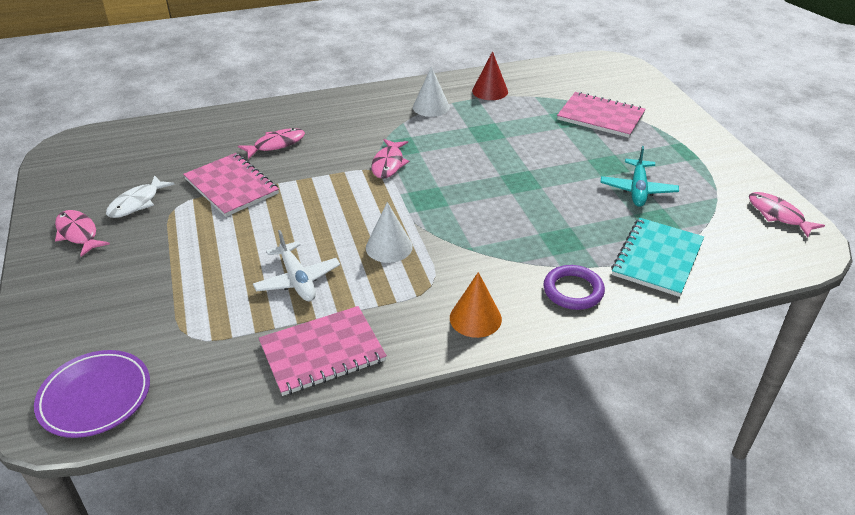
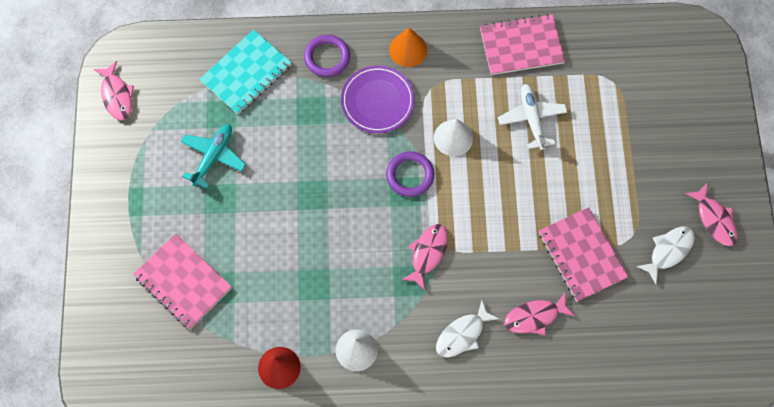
camera: 165 degrees left, 30 degrees up
(95, 396) = (672, 46): purple plate -> purple plate (377, 101)
(341, 126) = (462, 334): none -> white fish
(426, 210) = (410, 175): none -> purple ring

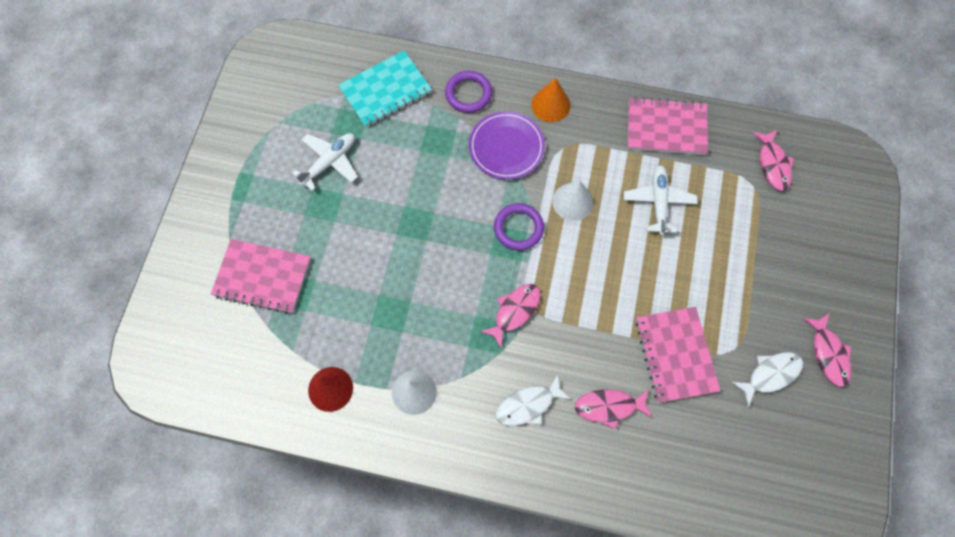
camera: 15 degrees right, 0 degrees up
(117, 96) = (256, 82): pink fish -> pink fish (773, 164)
(183, 282) = (262, 277): pink notebook -> pink notebook turned 45 degrees counterclockwise
(213, 157) = (329, 162): turquoise plane -> white plane

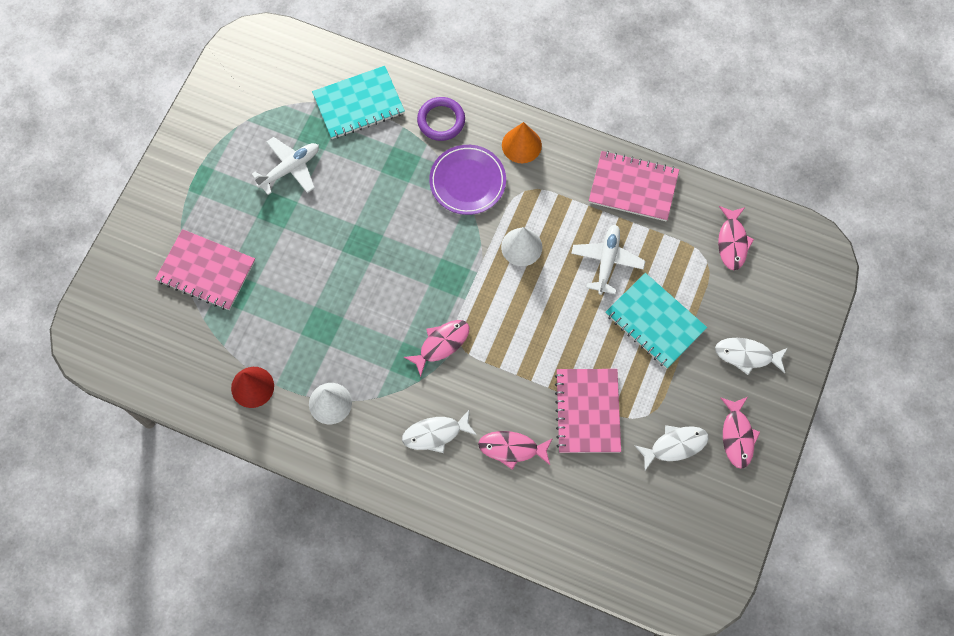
camera: 10 degrees right, 0 degrees up
(518, 228) = (462, 264): purple ring -> none
(719, 253) = (655, 321): none -> turquoise notebook
(816, 272) = (747, 355): none -> white fish

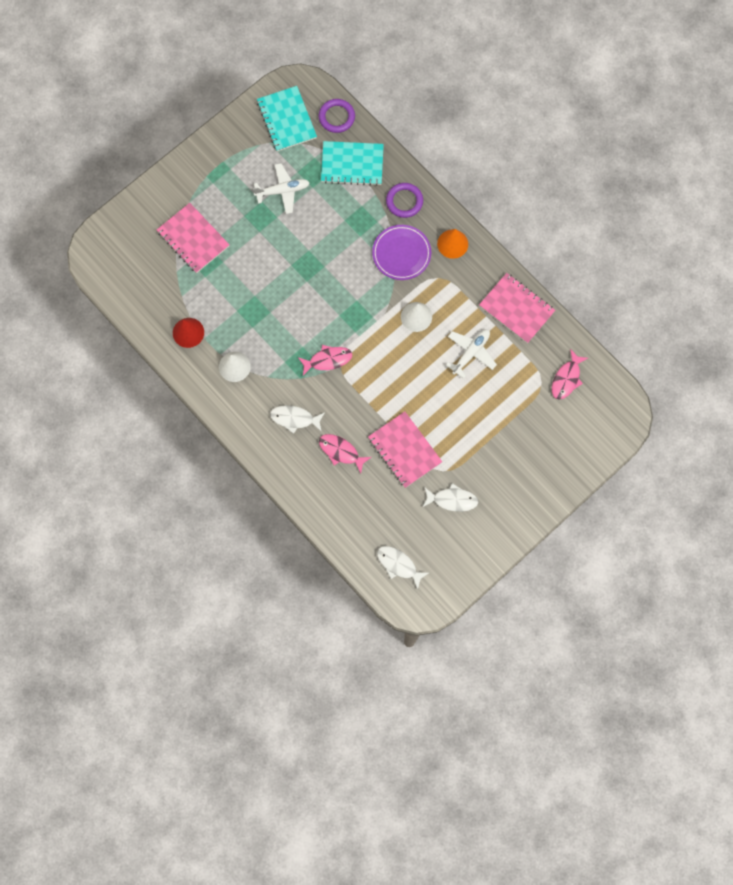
camera: 25 degrees right, 5 degrees up
(314, 58) = (336, 117): none -> purple ring
(588, 411) = (404, 450): pink notebook -> pink notebook turned 60 degrees counterclockwise
(655, 321) = (482, 410): turquoise notebook -> turquoise notebook (287, 120)
(737, 436) = (498, 513): pink fish -> none
(747, 355) = (534, 462): white fish -> white fish (398, 565)

